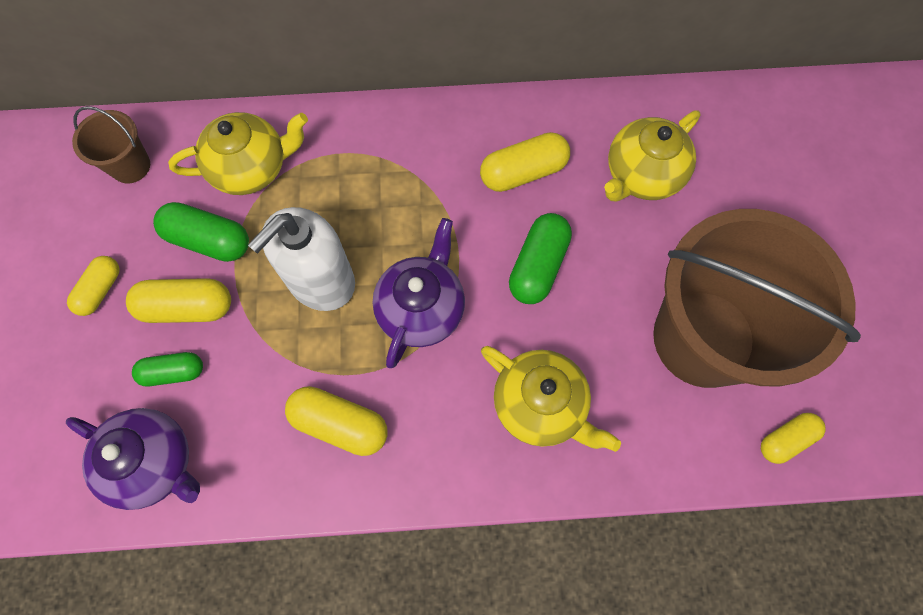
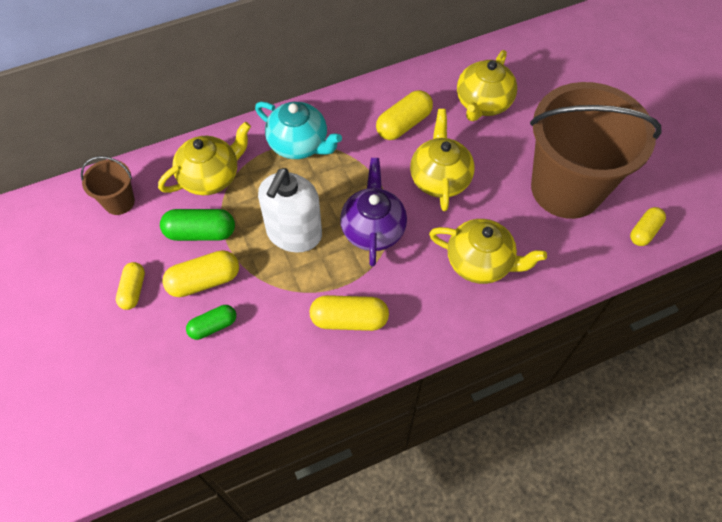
camera: 20 degrees left, 10 degrees down
(154, 463) = (226, 389): purple teapot -> none
(378, 158) = (299, 144): none -> turquoise teapot
(538, 266) = (439, 178): green capsule -> yellow teapot

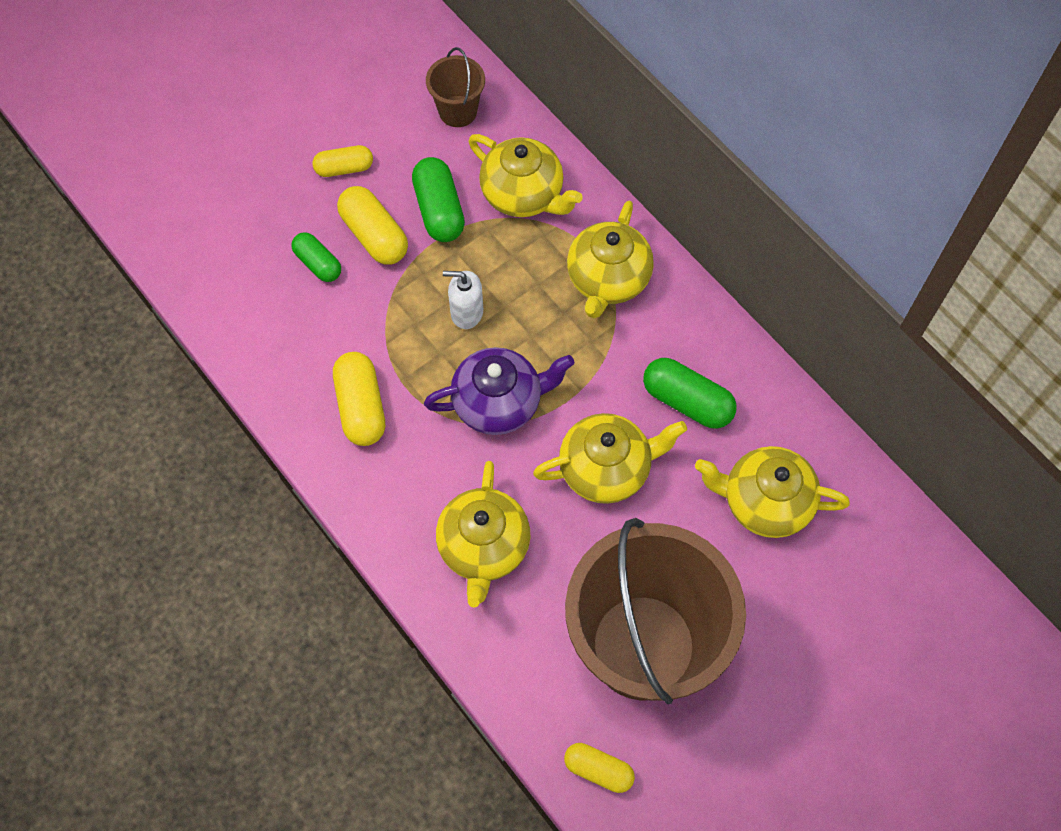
camera: 75 degrees right, 5 degrees up
(294, 233) = (466, 312): white soap dispenser -> white soap dispenser, size x0.54
(299, 144) = (607, 280): turquoise teapot -> yellow teapot
(404, 124) = (687, 401): yellow capsule -> green capsule

